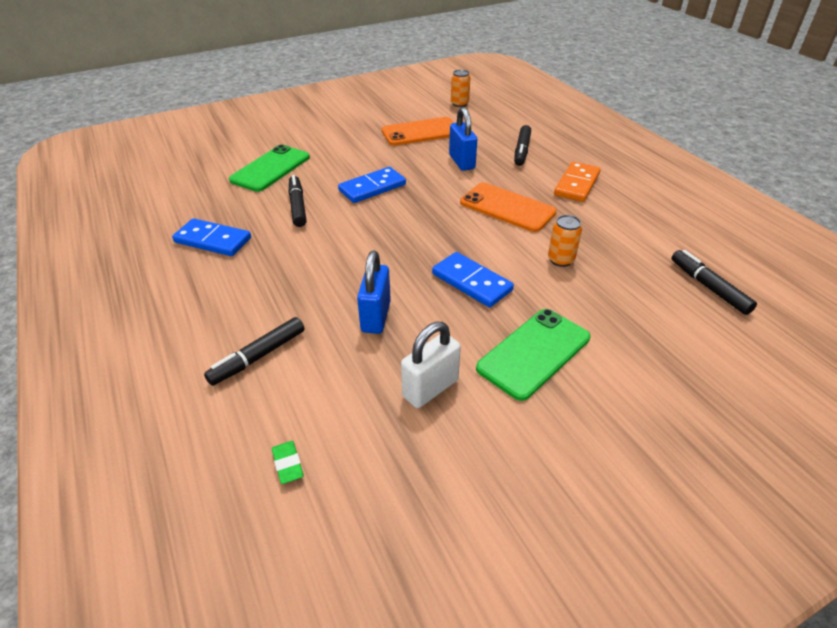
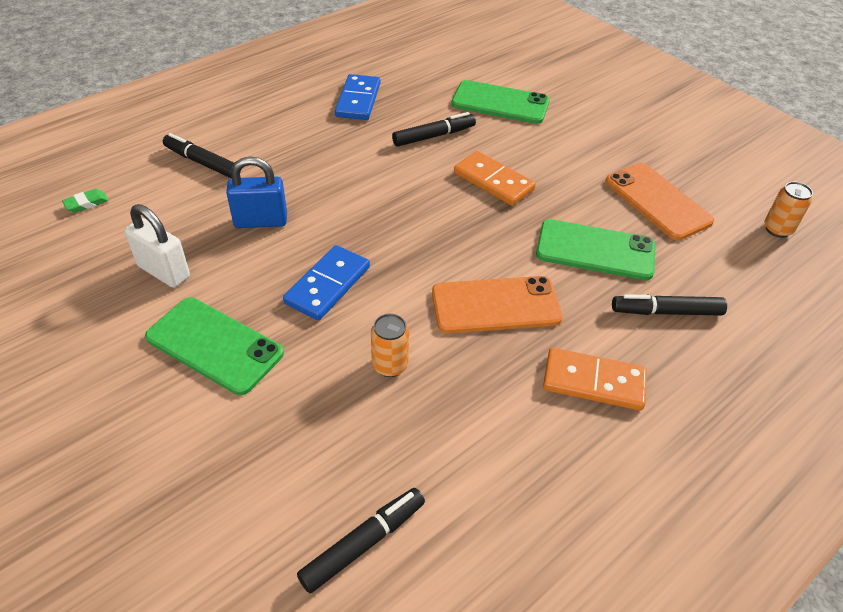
camera: 75 degrees right, 5 degrees up
(372, 188) = (493, 181): blue domino -> orange domino
(461, 162) = (595, 250): blue padlock -> green phone
(507, 207) = (496, 305): orange phone -> orange phone turned 60 degrees clockwise

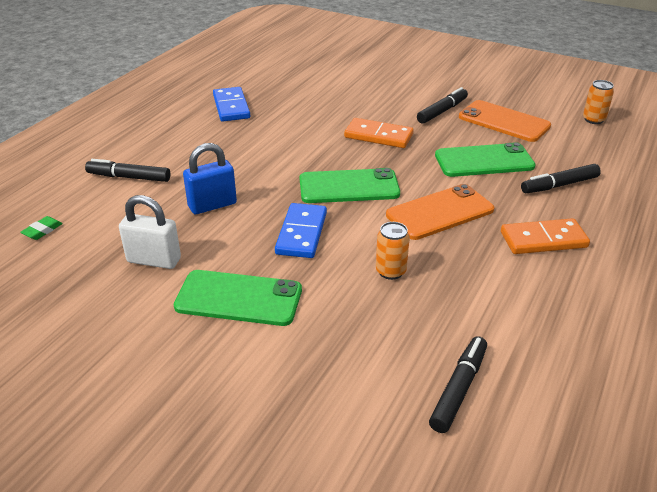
camera: 20 degrees left, 10 degrees down
(433, 136) = (310, 117): black marker -> black marker (442, 111)
(500, 103) = (345, 86): green phone -> green phone (349, 187)

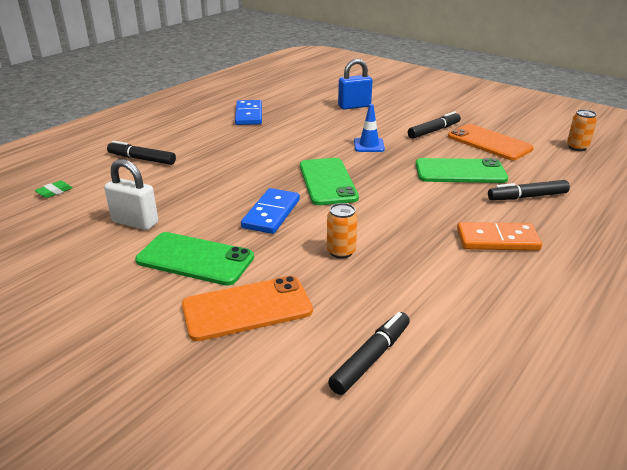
camera: 10 degrees right, 5 degrees down
(212, 205) = (202, 185): blue padlock -> blue padlock (354, 106)
(349, 187) = (327, 181): green phone -> green phone turned 75 degrees clockwise
(378, 136) = (369, 145): orange domino -> blue traffic cone
(439, 212) = (404, 208): orange phone -> orange phone (247, 308)

